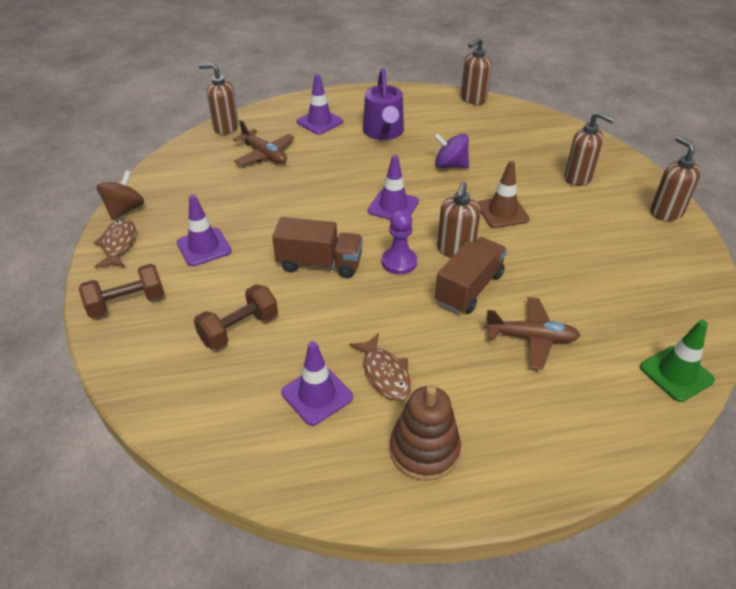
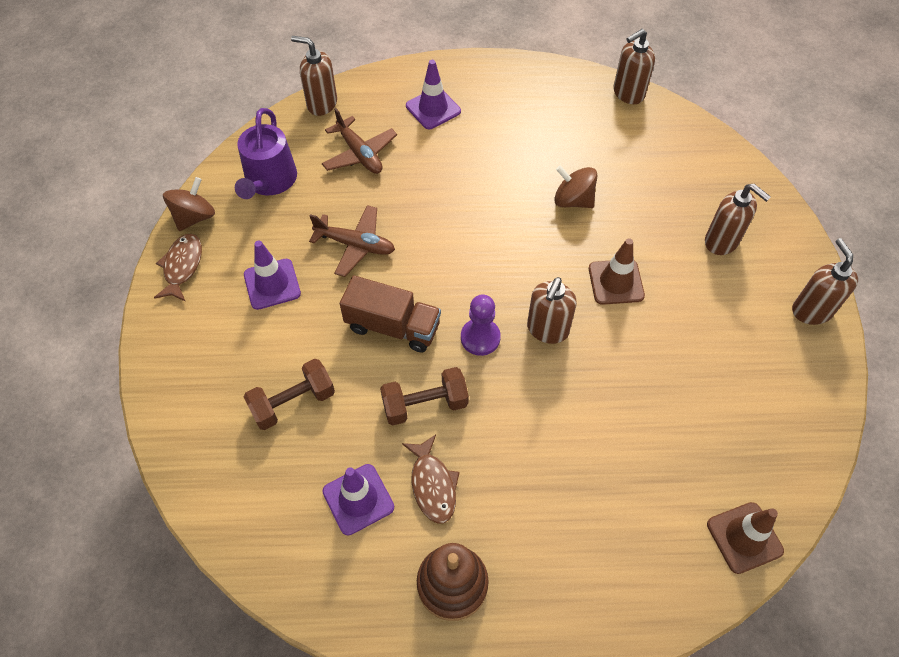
camera: 10 degrees right, 15 degrees up
(127, 303) = (183, 350): brown dumbbell -> brown dumbbell (425, 404)
(384, 132) = (506, 135): purple watering can -> purple watering can (269, 181)
(393, 206) = (491, 255): purple traffic cone -> none
(450, 165) = (573, 200): purple spinning top -> brown spinning top
(469, 288) = (549, 387): brown truck -> none
(531, 338) = (599, 465): brown plane -> brown plane (355, 245)
(676, 373) = (744, 537): green traffic cone -> brown traffic cone

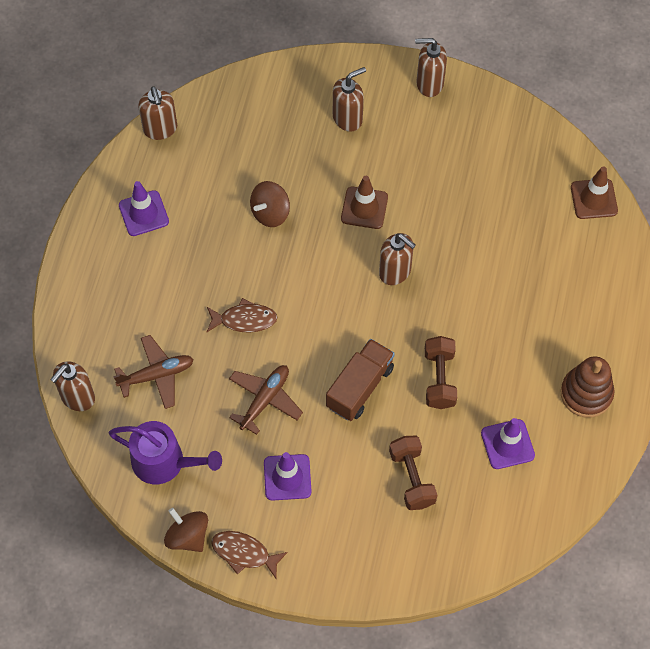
camera: 75 degrees left, 5 degrees up
(433, 109) = (120, 298): purple traffic cone -> purple traffic cone (143, 213)
(433, 485) = (508, 389): brown fish -> brown fish (244, 320)
(480, 338) = (389, 323): purple pawn -> none

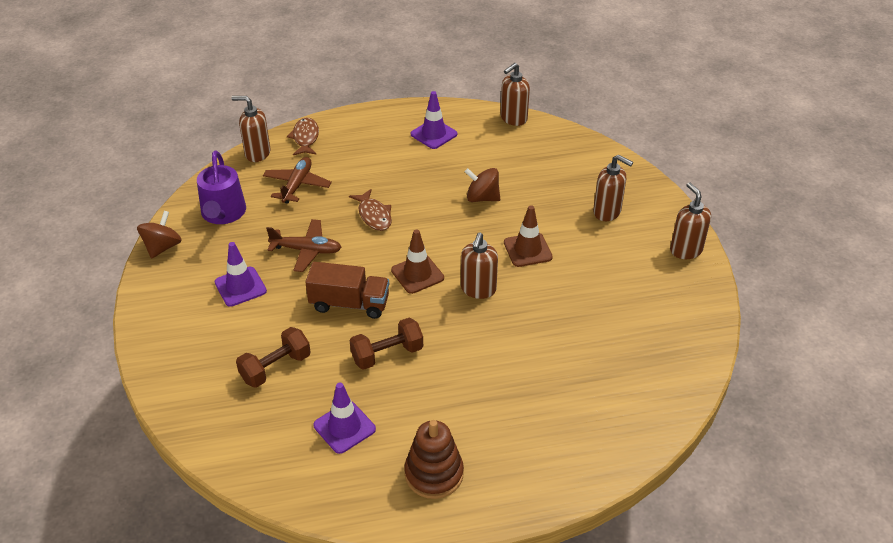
camera: 65 degrees right, 20 degrees down
(156, 375) = (297, 185): brown plane -> brown plane turned 120 degrees counterclockwise
(244, 553) = (159, 284): brown fish -> brown fish (305, 138)
(594, 199) = (661, 408): brown traffic cone -> brown traffic cone (417, 274)

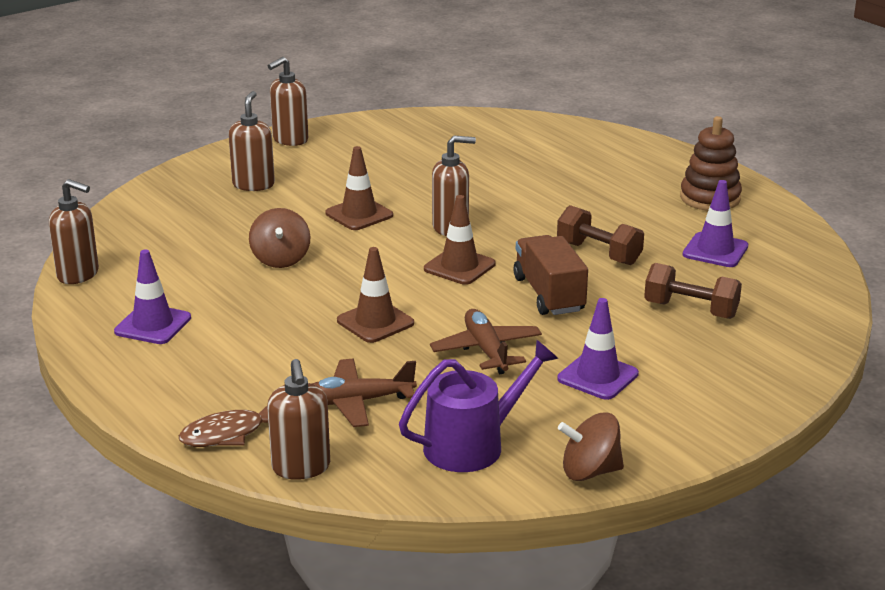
camera: 115 degrees left, 15 degrees down
(374, 215) = (375, 322): brown fish -> brown traffic cone

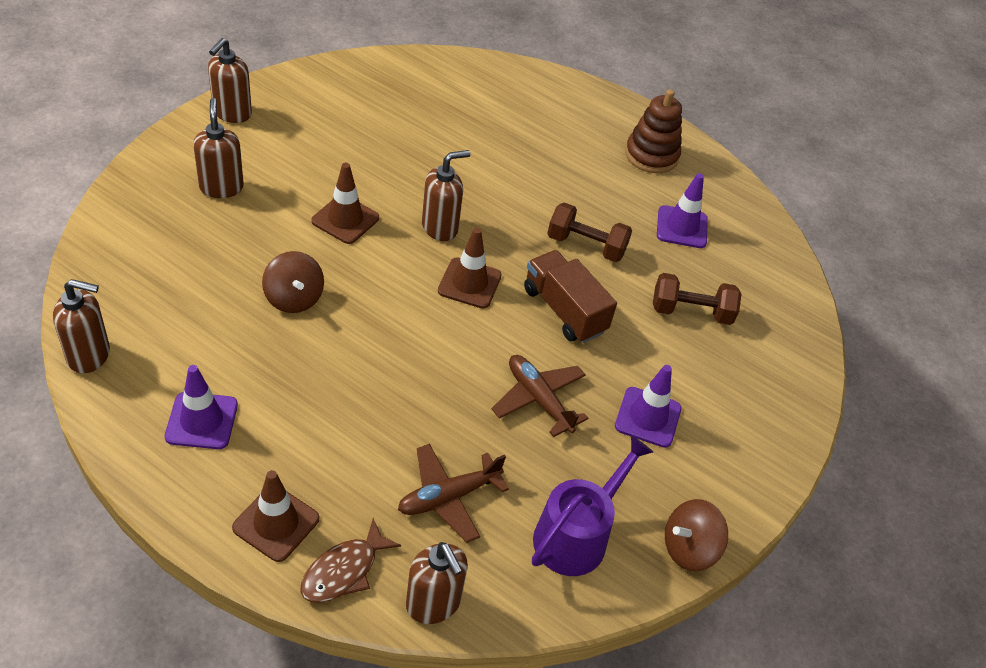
camera: 25 degrees left, 20 degrees up
(375, 322) = (422, 377): brown traffic cone -> brown traffic cone (276, 523)

